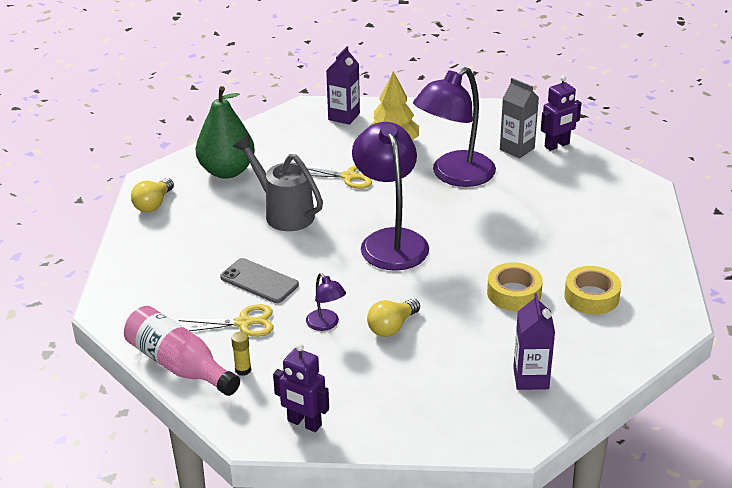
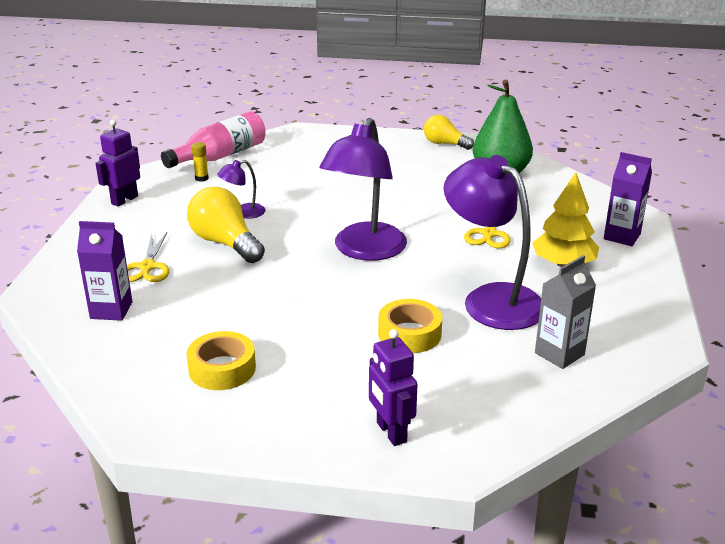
camera: 95 degrees right, 5 degrees down
(244, 323) = (261, 179): yellow scissors -> yellow scissors (147, 267)
(259, 281) = (317, 186): grey phone -> none
(284, 213) = (423, 198): grey watering can -> none
(390, 241) = (364, 250): purple lamp -> purple lamp turned 120 degrees clockwise
(392, 327) = (225, 243): yellow light bulb -> yellow light bulb, size x1.55
(514, 293) = (249, 316): yellow tape -> yellow tape (409, 334)
(557, 145) = (572, 391): purple robot -> purple robot (391, 432)

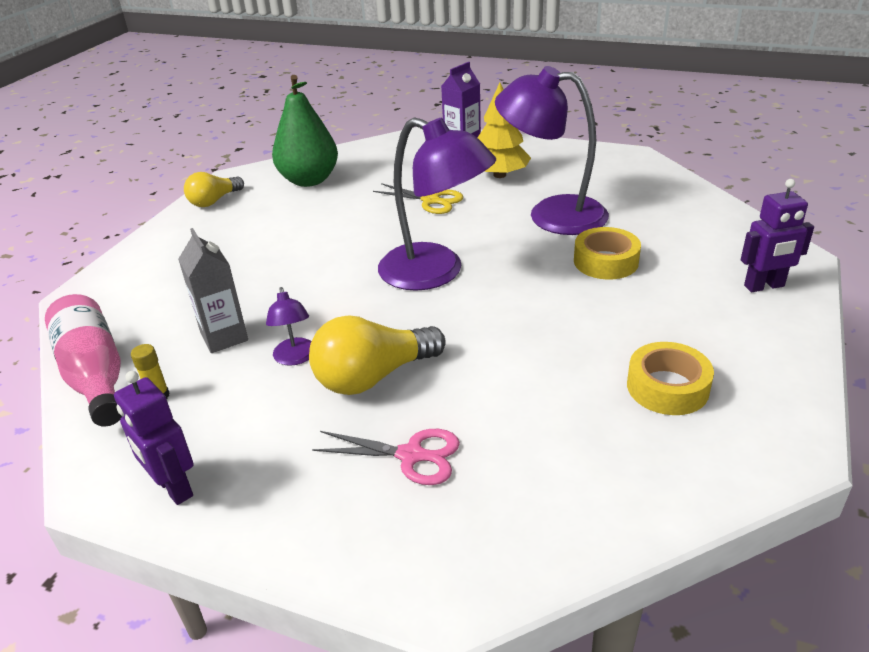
camera: 75 degrees left, 5 degrees up
(111, 310) = (523, 493): purple carton -> none
(147, 267) = (412, 455): yellow scissors -> pink scissors
(491, 299) = (551, 214): purple lamp -> purple lamp turned 45 degrees clockwise
(559, 354) = (641, 196): grey carton -> grey carton (224, 337)

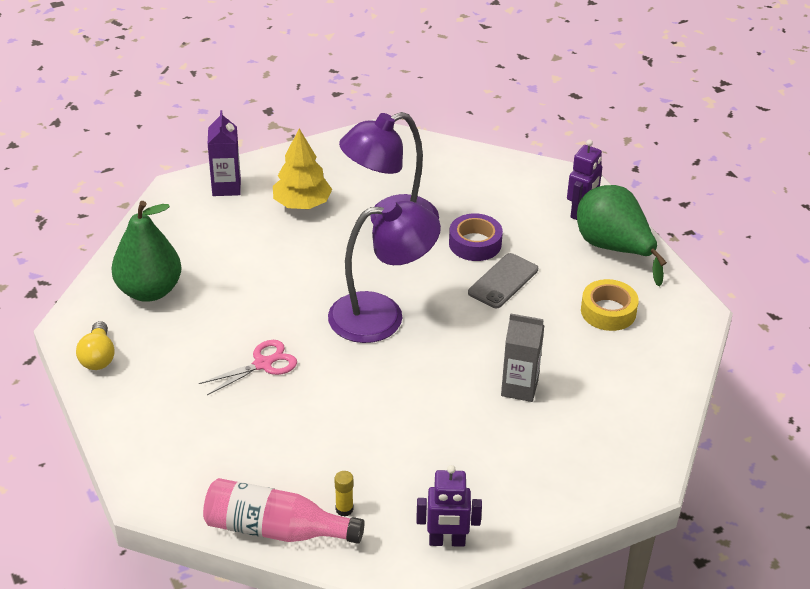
camera: 50 degrees left, 5 degrees up
(224, 337) = (317, 448): grey carton -> grey carton (519, 388)
(295, 358) = (388, 429): purple lamp -> none
(373, 377) = (453, 408): yellow light bulb -> none
(412, 455) = (539, 435): pink scissors -> pink scissors (263, 364)
(431, 201) = (286, 256): yellow scissors -> none
(588, 302) = (503, 281): none -> grey phone
(605, 261) = (475, 244): yellow tape -> purple tape
(760, 334) = (614, 248): none -> green pear

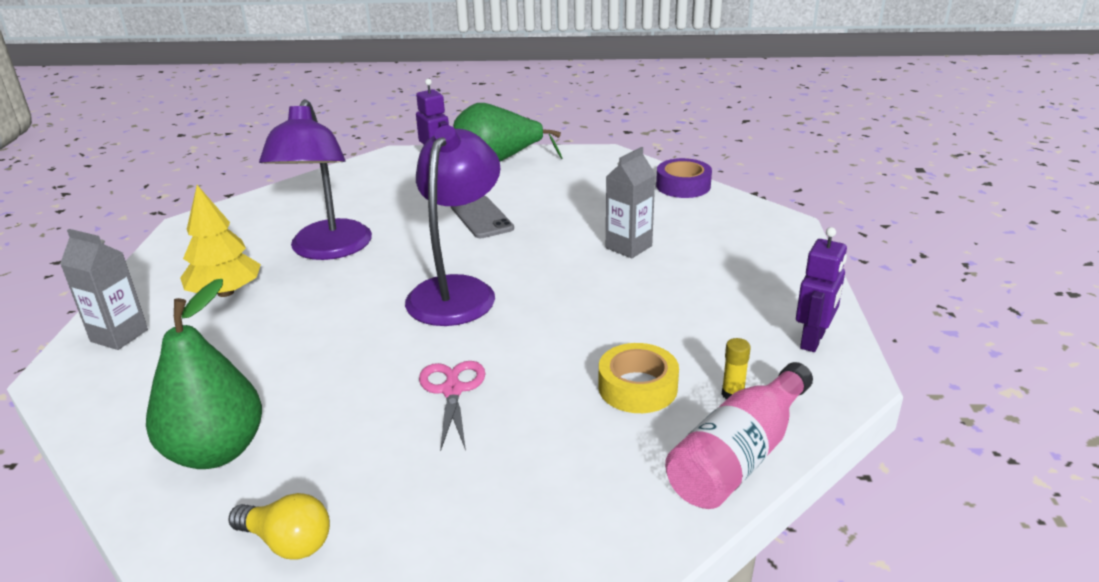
camera: 60 degrees left, 10 degrees down
(226, 187) = (119, 335): purple carton -> grey carton
(475, 244) = (415, 217): purple tape -> purple tape (683, 186)
(608, 311) = (570, 185): yellow tape -> yellow tape (637, 387)

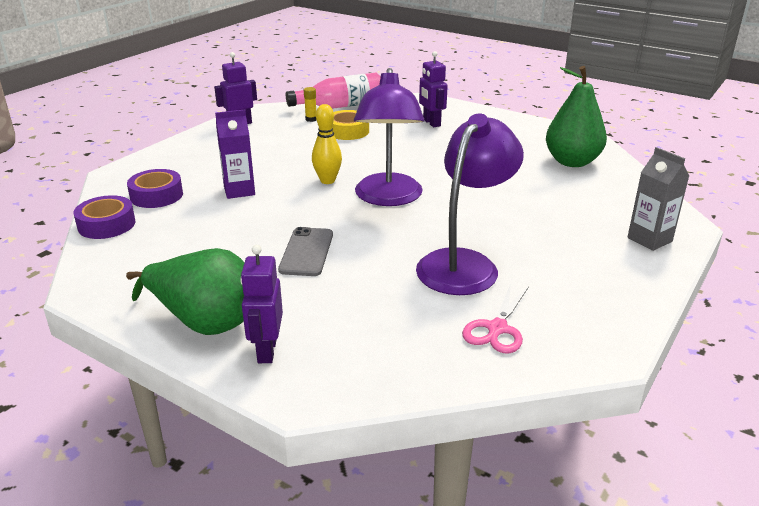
camera: 150 degrees left, 0 degrees up
(225, 292) = (565, 250): yellow tree -> none
(288, 542) = (540, 129): yellow light bulb -> none
(452, 390) = (437, 153): pink scissors -> pink scissors (497, 329)
(457, 291) = (388, 198): purple lamp -> purple lamp turned 45 degrees counterclockwise
(521, 471) = (431, 123): none -> purple robot
(553, 290) = (327, 180): none -> yellow bowling pin
(628, 247) = (239, 191): grey carton -> purple carton
(697, 217) = (156, 195): none -> purple tape

